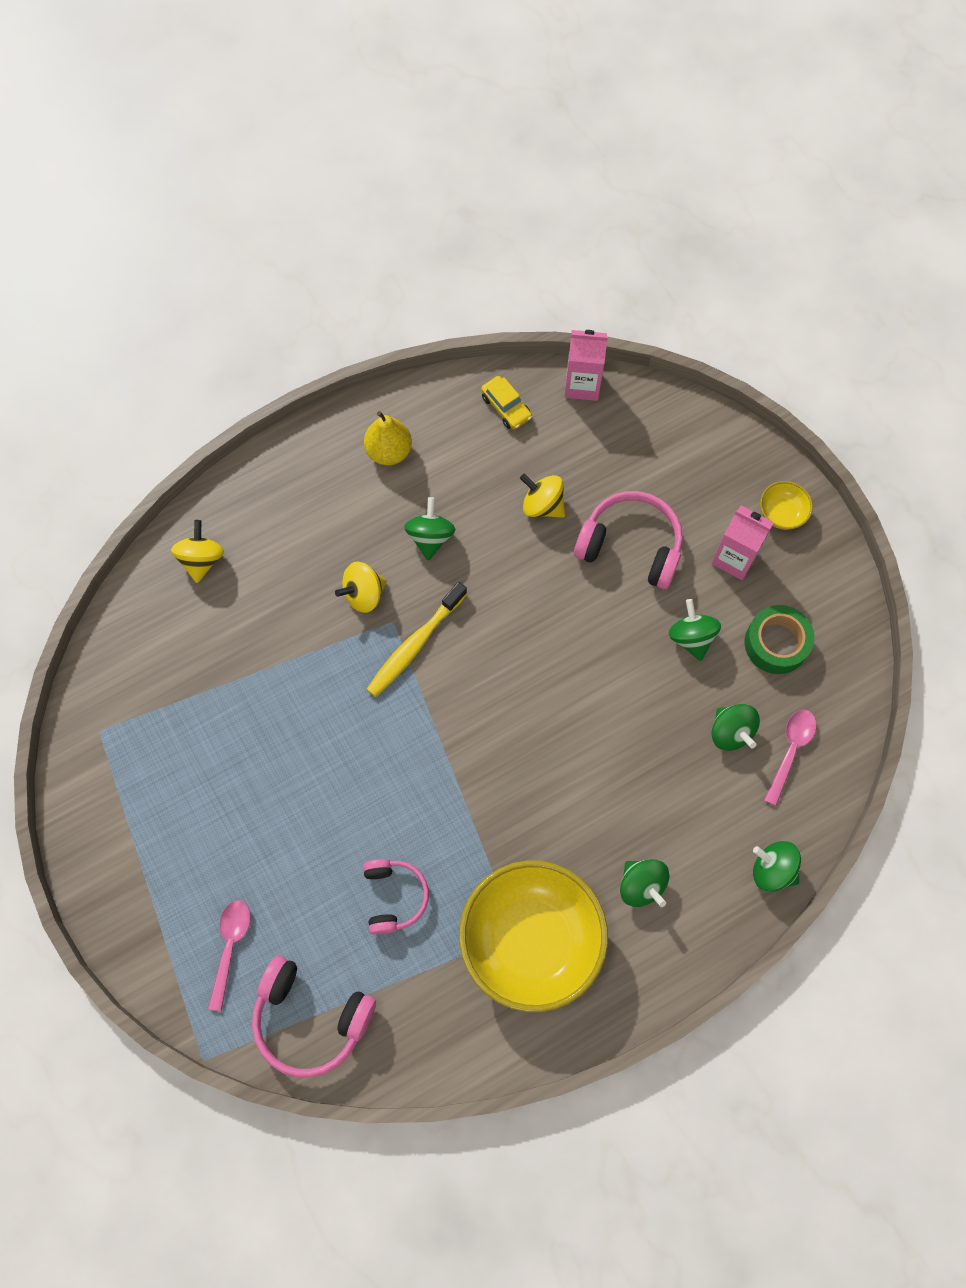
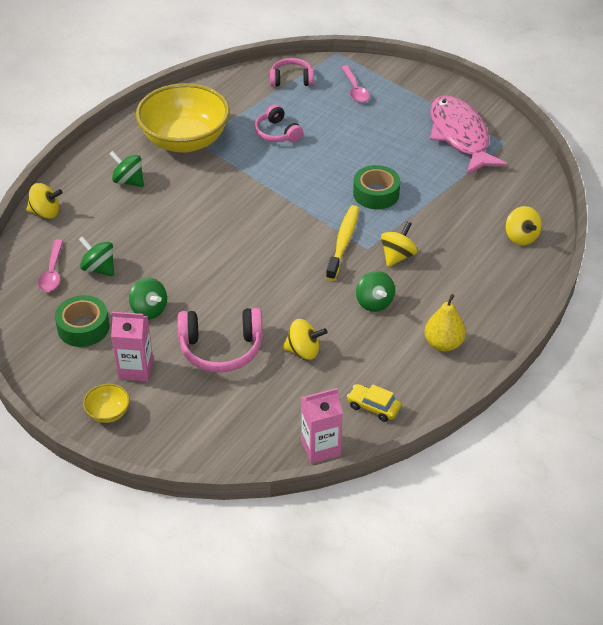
camera: 155 degrees right, 25 degrees down
(150, 772) = (460, 136): none -> pink fish
(311, 1018) = (291, 80): pink headphones -> pink headphones, size x0.65
(327, 711) = (376, 194): none -> green tape
(772, 870) = (46, 212): green spinning top -> yellow spinning top

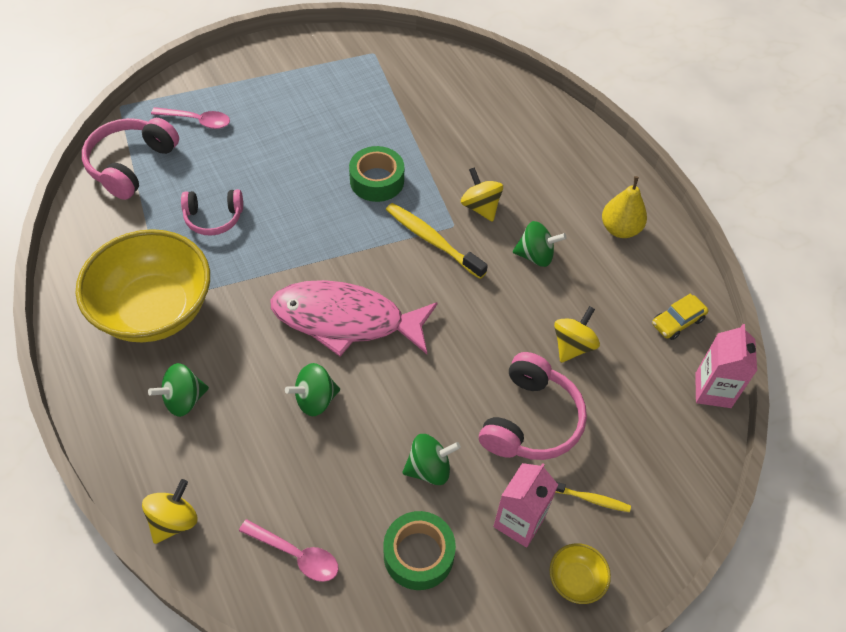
camera: 65 degrees left, 10 degrees up
(99, 268) = (323, 496): green spinning top -> green spinning top (315, 399)
(176, 402) = (591, 499): none -> yellow toothbrush
(291, 80) = (131, 165): pink headphones -> pink headphones, size x1.54
(460, 136) = (338, 78): pink fish -> pink fish (346, 320)
(521, 237) = (511, 107): yellow spinning top -> none

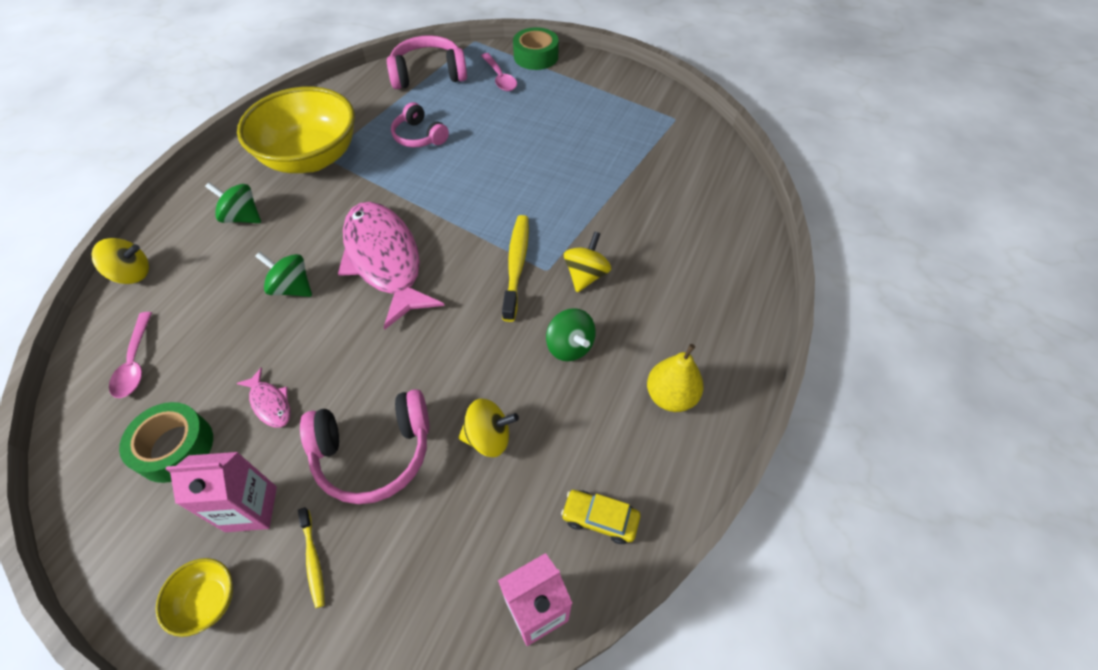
camera: 55 degrees right, 0 degrees up
(377, 181) = (544, 196): green tape -> green tape (536, 56)
(429, 469) = (270, 403): green spinning top -> pink fish

